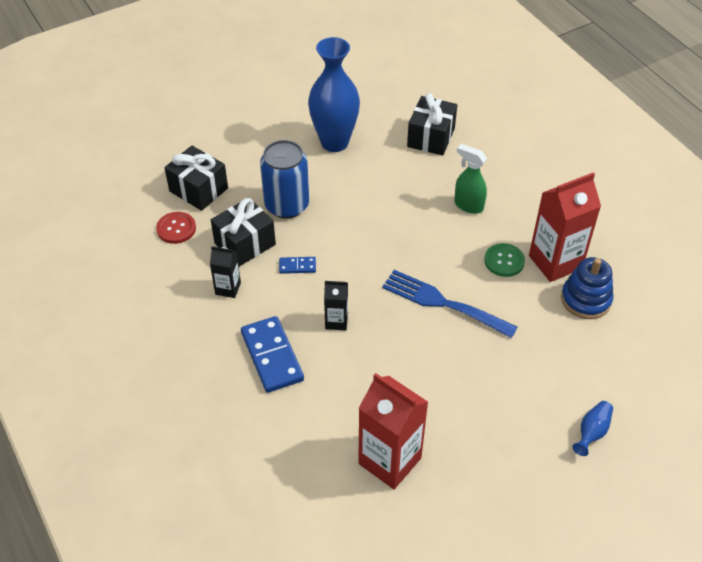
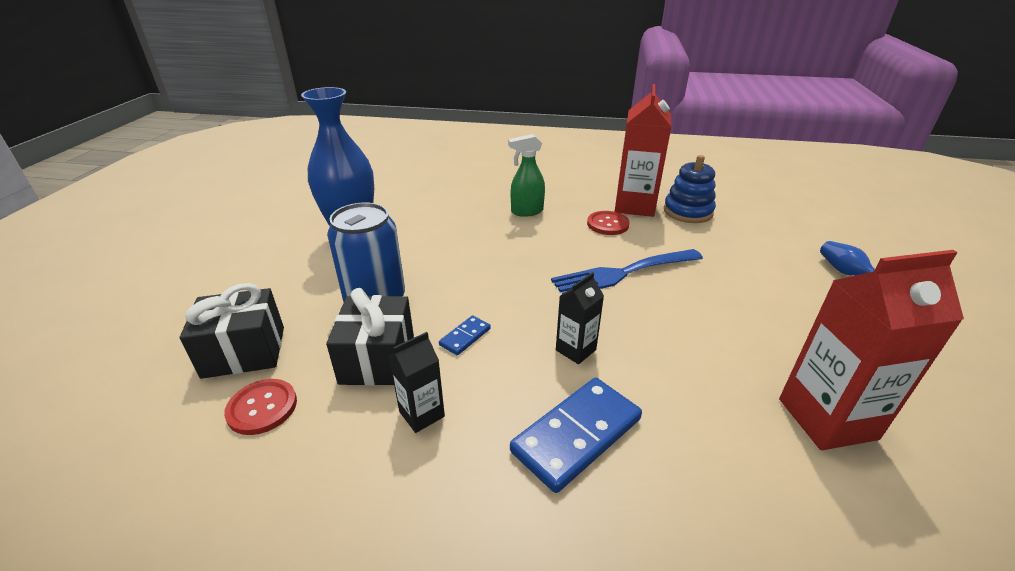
camera: 50 degrees left, 15 degrees down
(272, 356) = (576, 435): blue domino -> blue domino turned 60 degrees counterclockwise
(431, 137) = (431, 193): black gift -> none
(504, 261) = (607, 224): green button -> red button

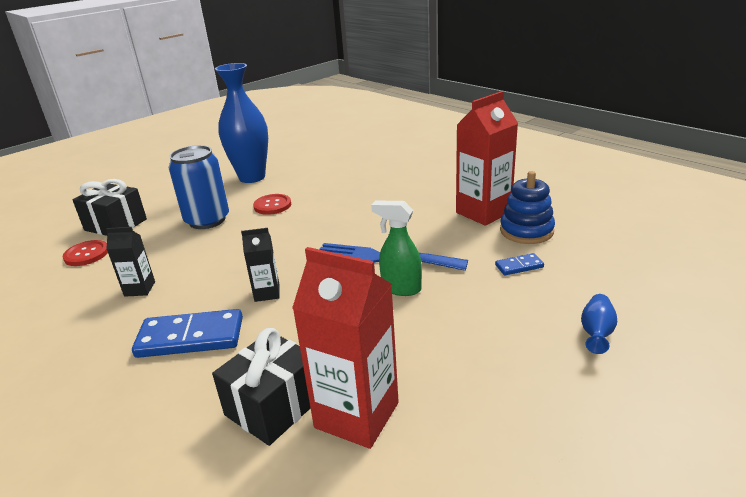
camera: 40 degrees right, 5 degrees down
(377, 359) = (162, 252): black gift -> black gift (274, 406)
(465, 337) = (220, 259): blue domino -> blue domino (519, 266)
(526, 211) = (385, 192): green spray bottle -> green spray bottle (400, 288)
(607, 224) = (434, 220): red button -> red button (272, 205)

